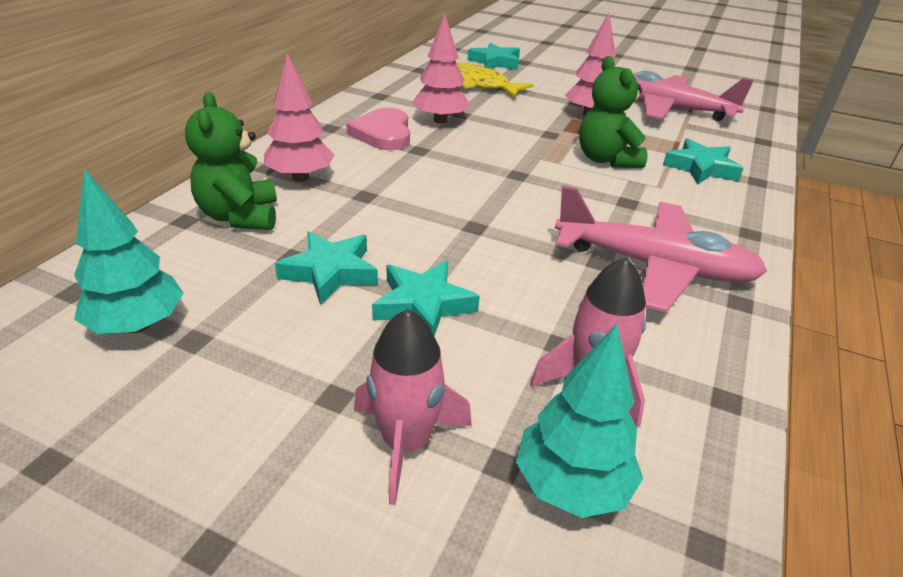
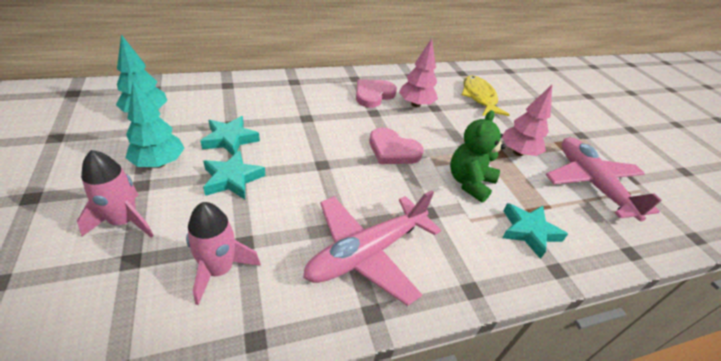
camera: 45 degrees right, 5 degrees up
(240, 216) = (246, 95): green teddy bear -> none
(301, 177) = (298, 94): pink tree -> none
(495, 62) = (519, 90): turquoise star -> none
(504, 172) = (393, 150): none -> pink heart
(571, 485) = (130, 293): turquoise tree -> turquoise tree (159, 163)
(654, 266) = (366, 253): pink plane -> pink plane turned 75 degrees clockwise

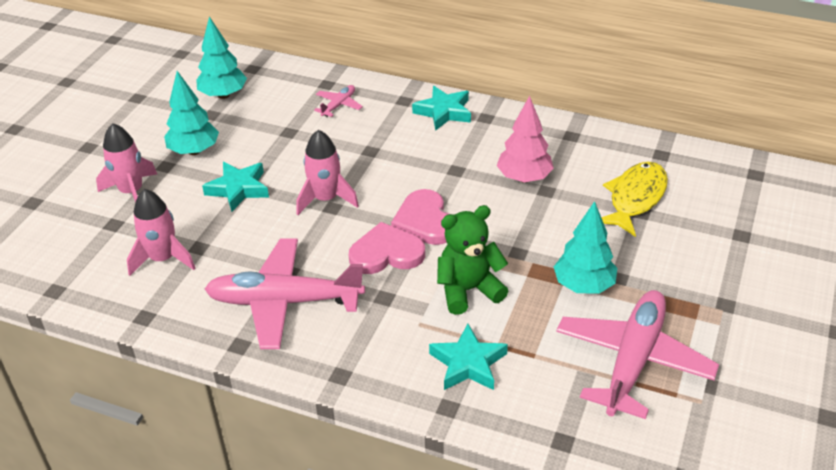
camera: 45 degrees right, 0 degrees up
(230, 139) = (271, 149): turquoise star -> turquoise star (444, 112)
(251, 96) = (339, 105): none -> pink plane
(311, 160) = (326, 199): none -> pink rocket
(373, 95) = (483, 147): pink heart -> pink heart (386, 253)
(518, 152) = (583, 286): pink tree -> turquoise tree

